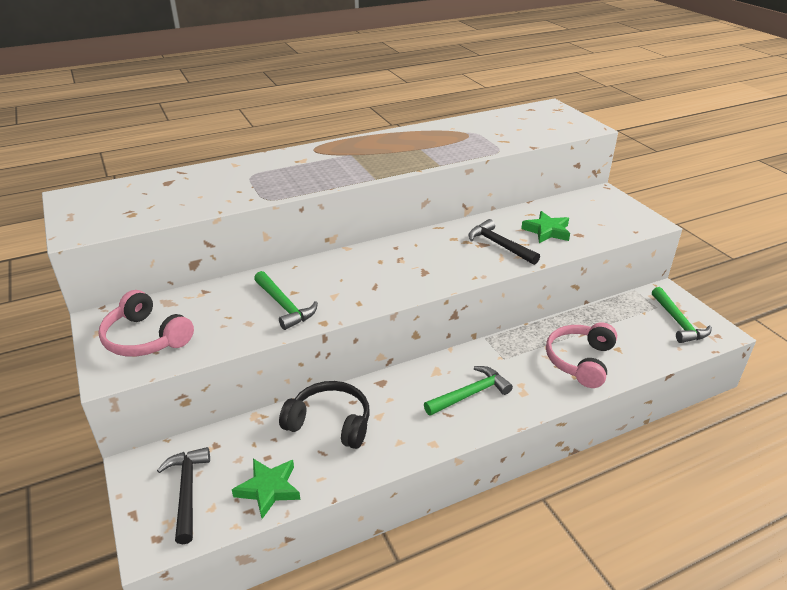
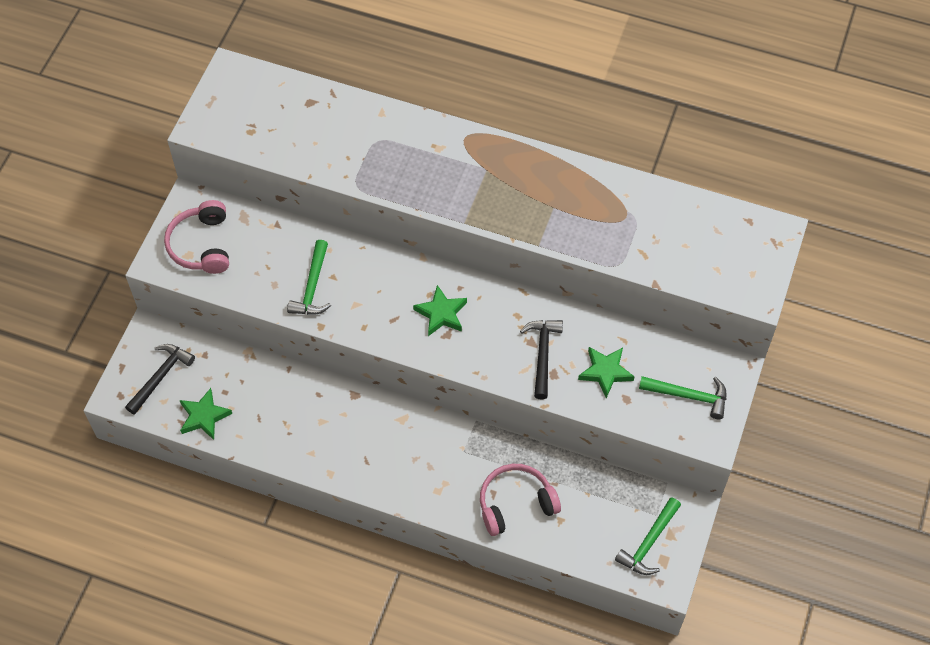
camera: 45 degrees right, 25 degrees up
(330, 423) = (286, 399): black headphones -> none
(404, 265) = (441, 313): none -> green star
(470, 394) = (400, 459): green hammer -> green hammer (688, 396)

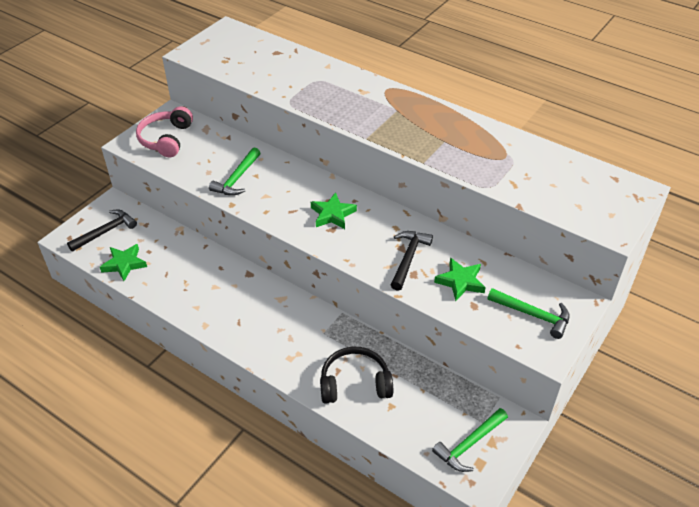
camera: 15 degrees right, 15 degrees down
(515, 503) = (355, 383): pink headphones -> black headphones

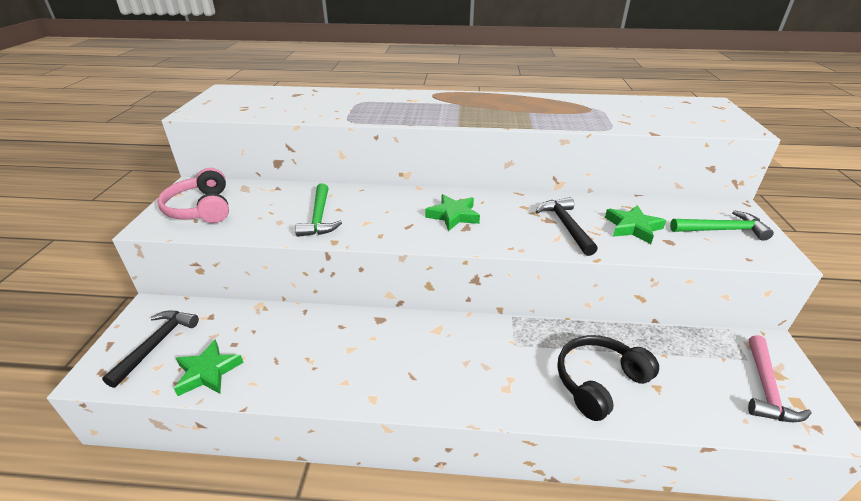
camera: 30 degrees left, 10 degrees down
(469, 444) = (765, 387): green hammer -> pink hammer

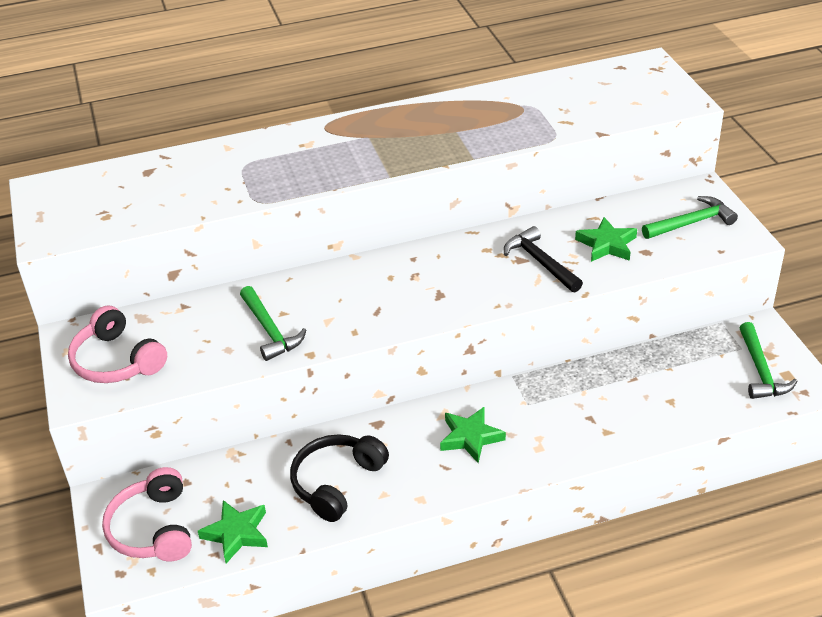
camera: 20 degrees left, 5 degrees up
(156, 344) = (153, 528): black hammer -> pink headphones
(453, 215) = (417, 284): green star -> green star (470, 437)
(599, 382) = (619, 413): black headphones -> black headphones (337, 482)
(765, 387) = (760, 370): pink hammer -> green hammer

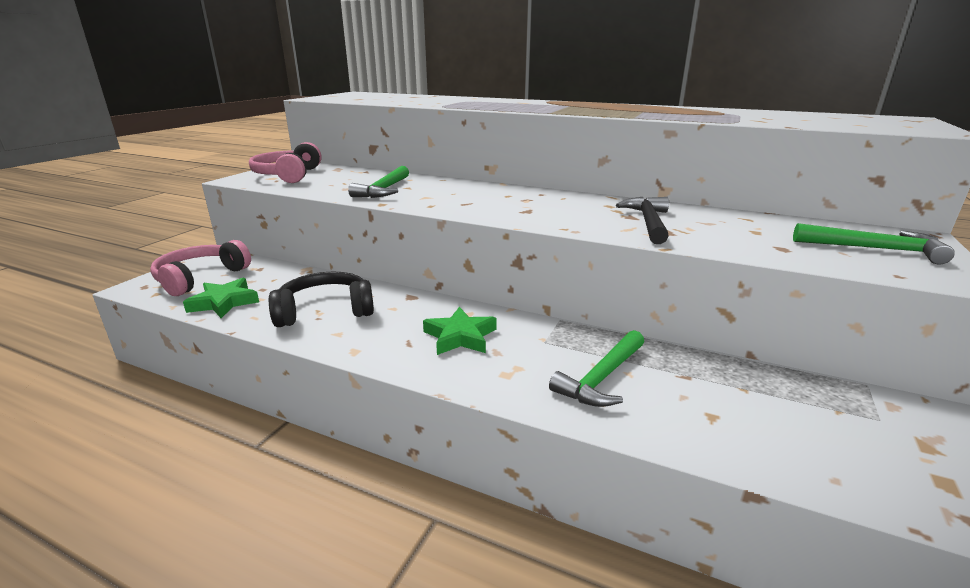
camera: 40 degrees right, 15 degrees down
(607, 244) = (738, 233): green star -> none
(760, 370) = (894, 454): green hammer -> green hammer (601, 378)

